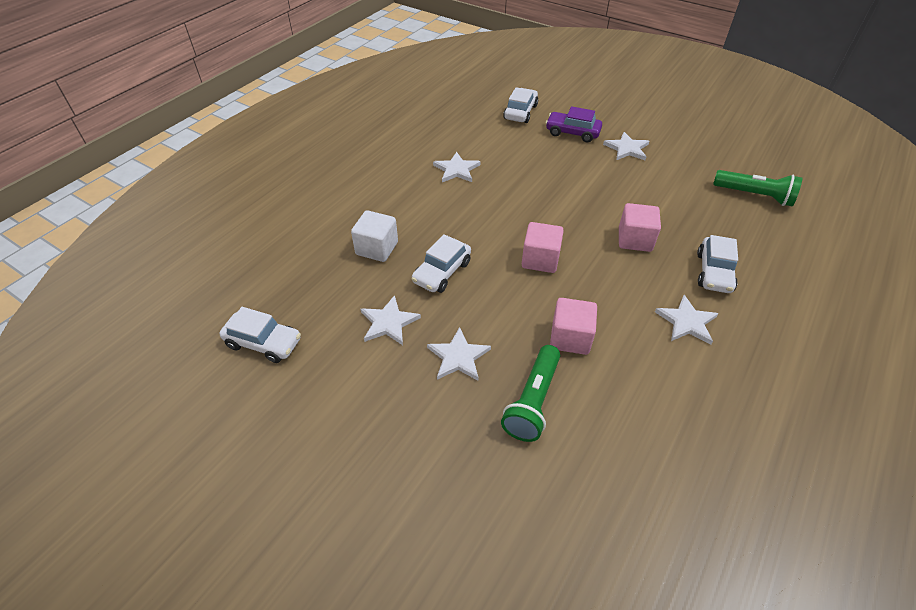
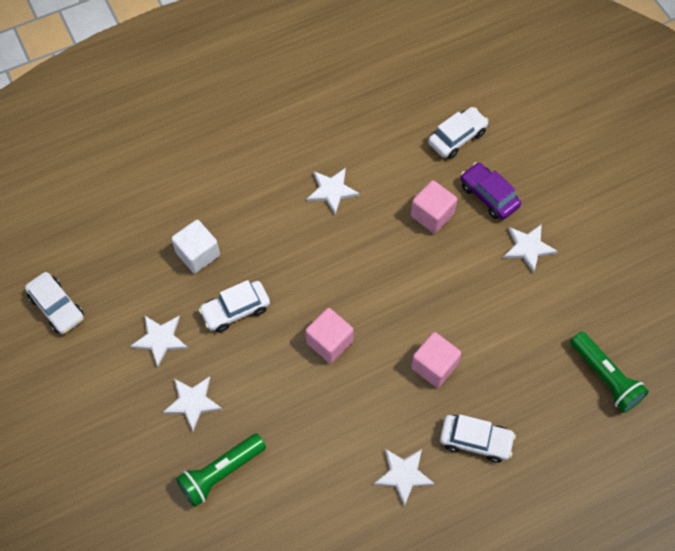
camera: 30 degrees right, 15 degrees up
(570, 338) = (293, 434): pink cube -> pink cube (432, 215)
(714, 272) = (475, 441): white car -> white car turned 120 degrees counterclockwise

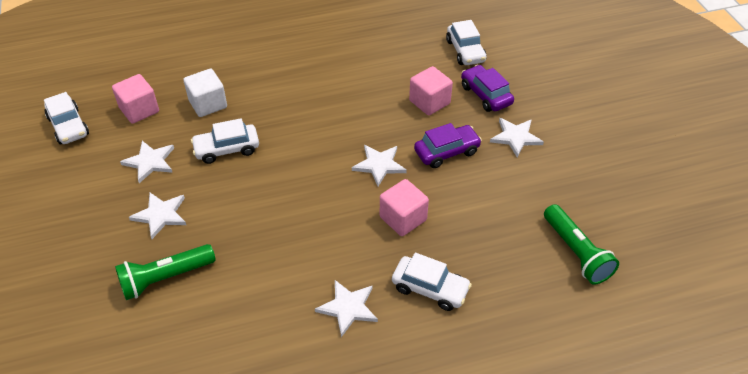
camera: 10 degrees right, 15 degrees down
(329, 342) = (306, 185): pink cube -> pink cube (139, 110)
(332, 191) = (342, 74): white star -> white star (379, 165)
(457, 137) = (465, 51): white car -> white car turned 105 degrees clockwise
(461, 277) = (446, 152): none -> purple car

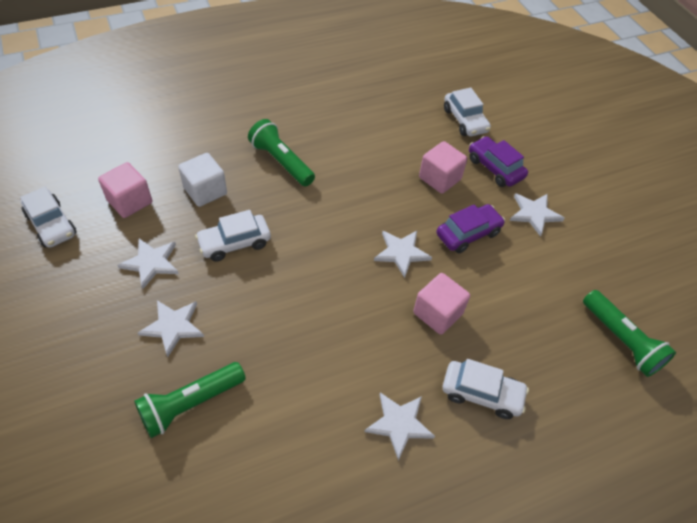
camera: 10 degrees left, 5 degrees up
(282, 82) = (281, 162): none -> green flashlight

